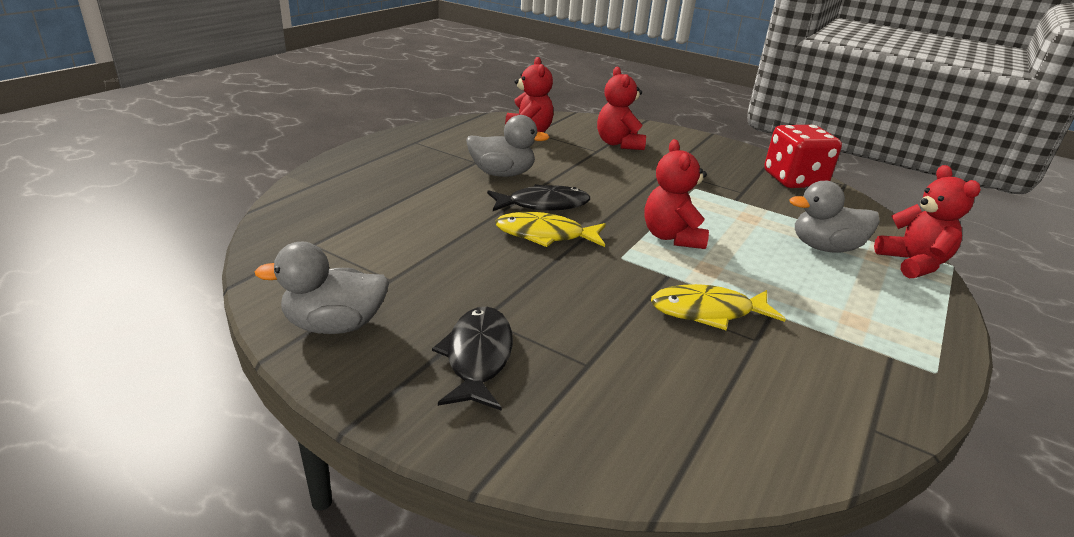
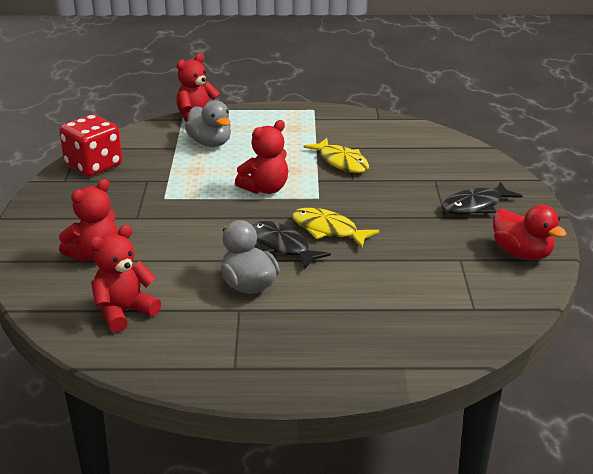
camera: 120 degrees left, 0 degrees up
(334, 325) = (522, 254): grey duck -> red duck
(545, 235) = (328, 230): yellow fish -> yellow fish turned 150 degrees clockwise

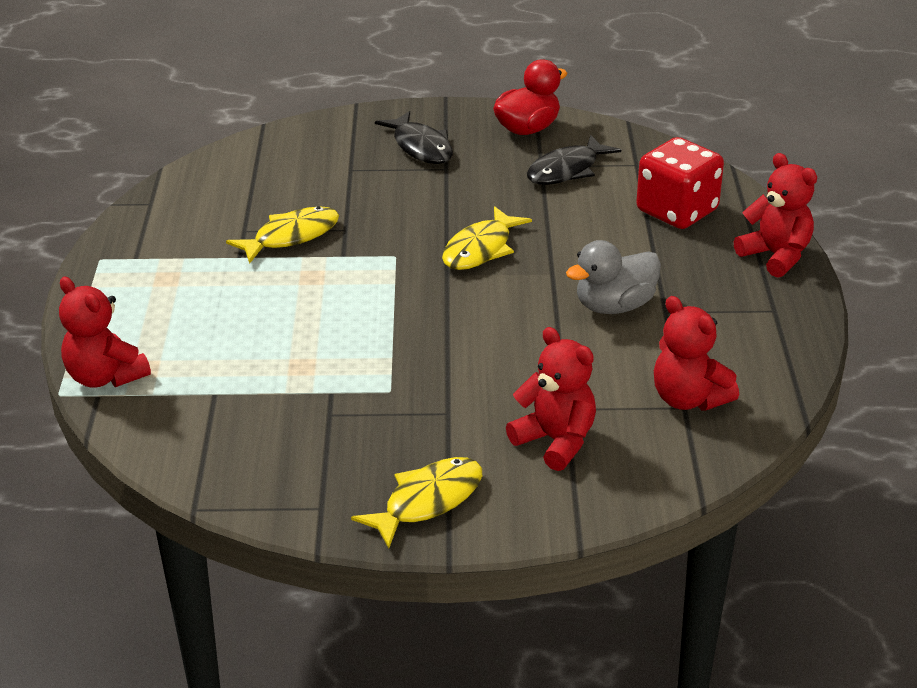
camera: 90 degrees left, 5 degrees up
(55, 211) = (427, 501): none -> yellow fish
(93, 166) = (270, 479): red dice -> red dice (677, 211)
(210, 143) = (205, 357): grey duck -> none
(265, 189) = (367, 300): red teddy bear -> red teddy bear (776, 256)
(282, 246) = (522, 283): black fish -> black fish (567, 170)

